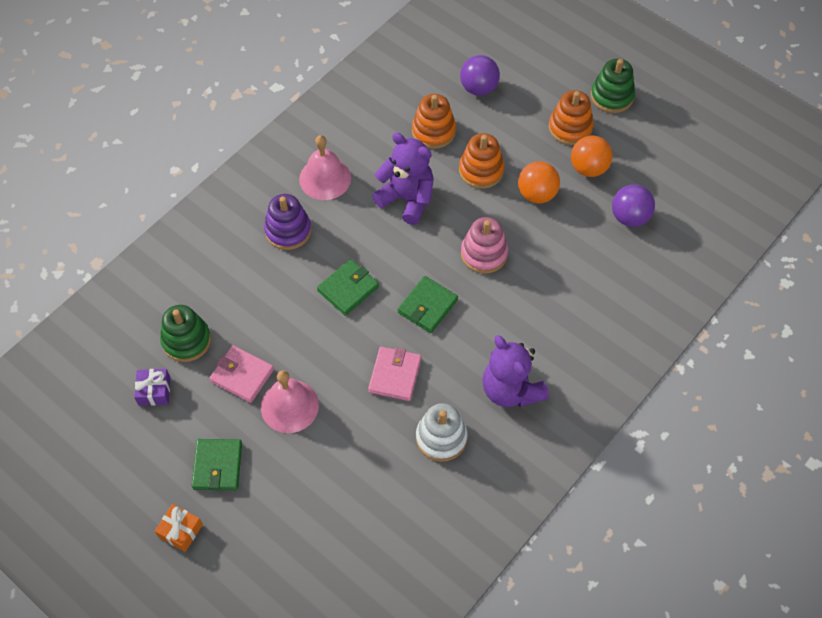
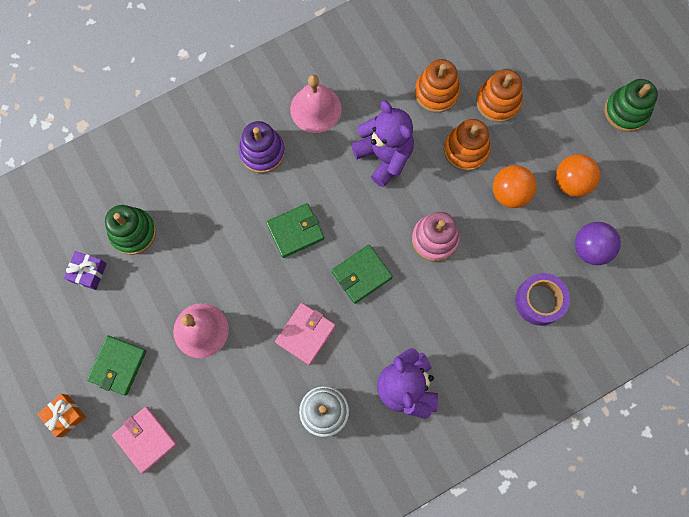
camera: 20 degrees right, 15 degrees up
(242, 375) = (169, 285): pink wallet -> pink wallet (145, 439)
(478, 88) = (498, 59): purple ball -> none
(570, 128) = (570, 132): orange stacking toy -> orange stacking toy (498, 102)
(603, 275) = (539, 301): none -> purple tape

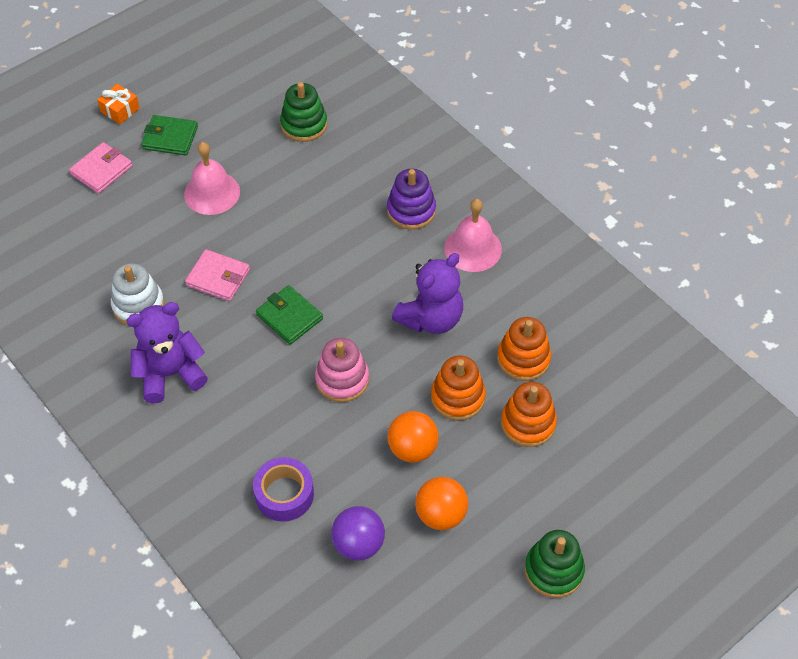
camera: 80 degrees right, 20 degrees down
(88, 272) = (258, 100): purple gift -> none
(295, 231) = (328, 252): green wallet -> none

